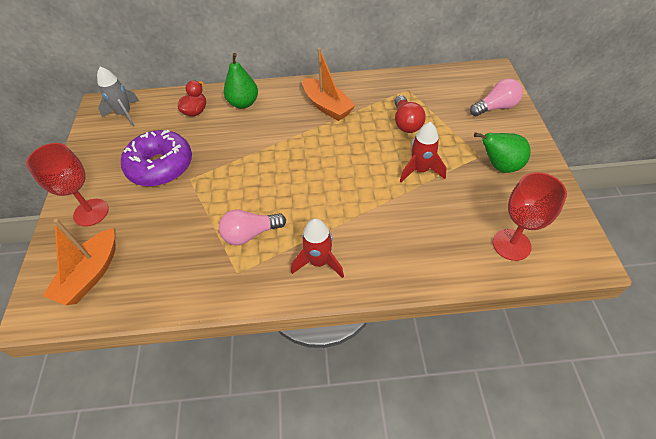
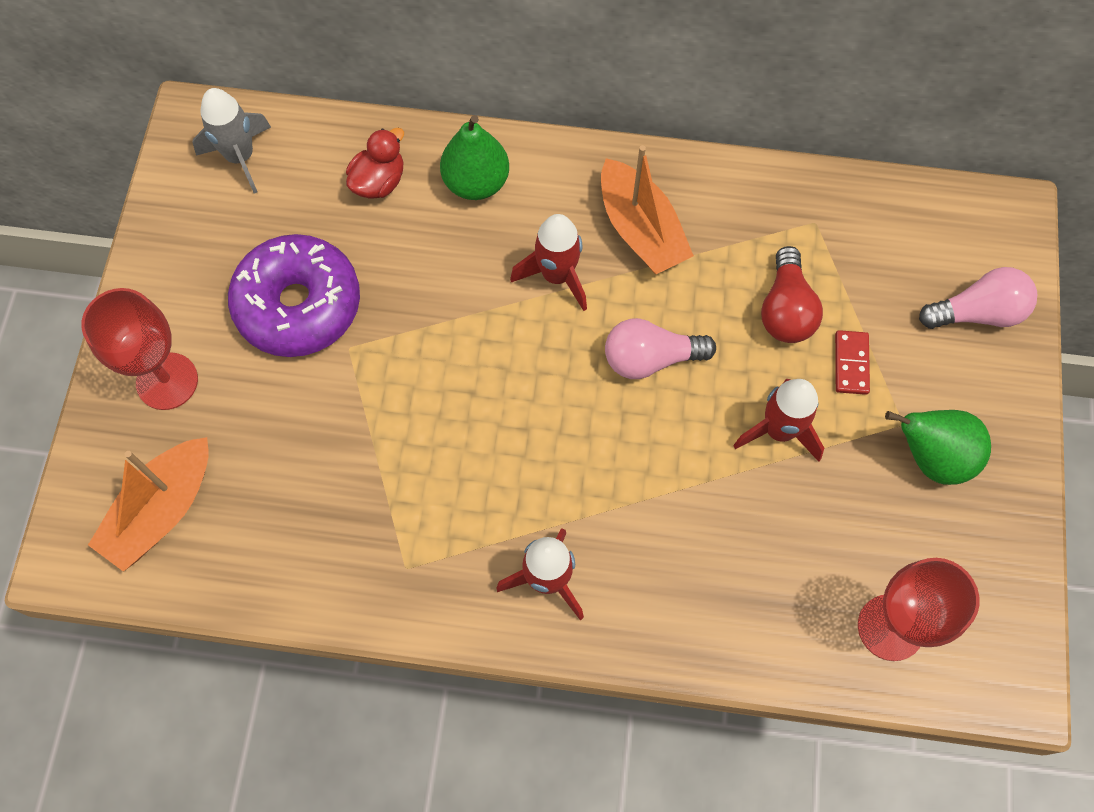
camera: 10 degrees right, 15 degrees up
(250, 234) = (440, 494): pink light bulb -> pink light bulb (650, 358)
(291, 130) = (557, 276): none -> red rocket
(445, 137) = (851, 363): none -> red domino

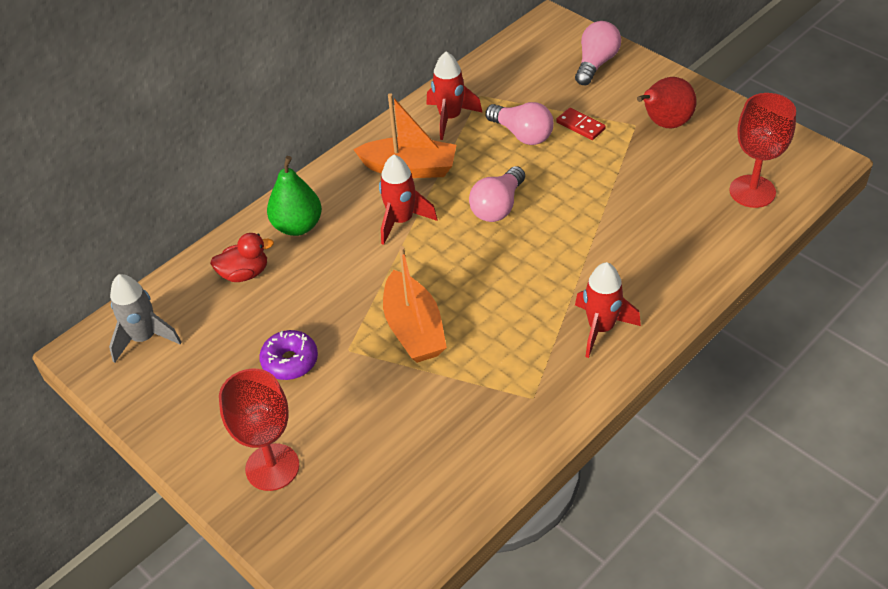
camera: 50 degrees left, 20 degrees down
(162, 510) = (370, 520): orange boat -> orange boat (414, 329)
(298, 305) = (290, 361): purple donut -> purple donut, size x0.54
(379, 182) = (244, 273): red duck -> red duck turned 90 degrees clockwise
(779, 430) = (594, 175): red rocket -> red rocket (450, 118)
(785, 309) = (522, 134): red light bulb -> pink light bulb
(931, 457) = (664, 124): green pear -> red pear

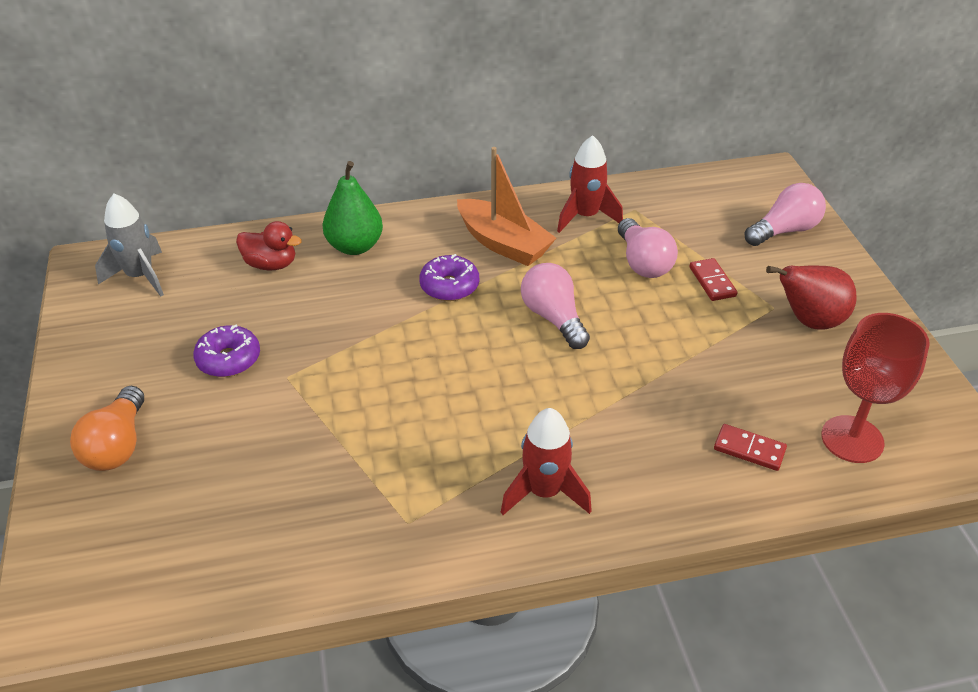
camera: 30 degrees right, 5 degrees down
(272, 467) = (117, 445): red goblet -> orange light bulb
(401, 221) = (449, 286): red rocket -> purple donut
(414, 329) = (362, 390): orange boat -> none
(498, 206) = (553, 318): pink light bulb -> pink light bulb turned 90 degrees clockwise
(699, 231) = (749, 449): none -> red domino

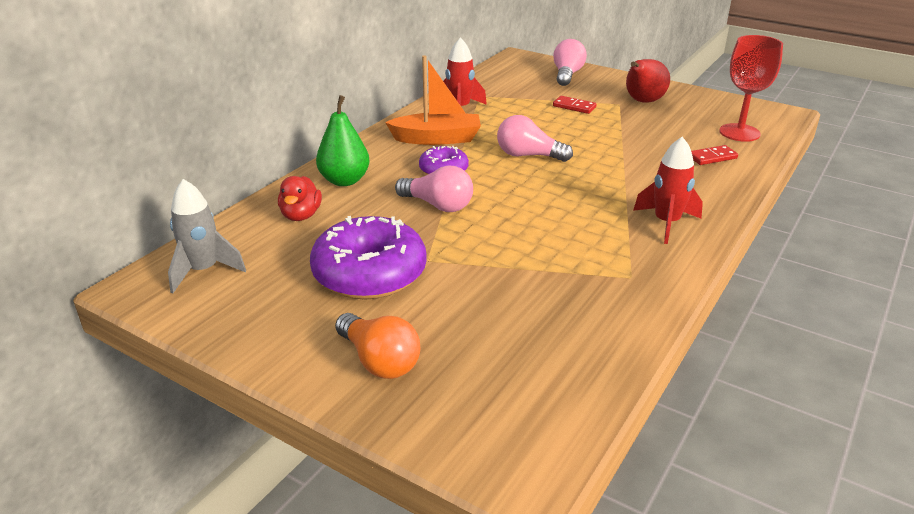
camera: 45 degrees left, 10 degrees down
(229, 359) = (369, 274): purple donut -> purple donut, size x1.86
(271, 264) = (301, 215): red duck -> red duck turned 120 degrees clockwise
(643, 262) = (527, 114): pink light bulb -> pink light bulb (438, 205)

